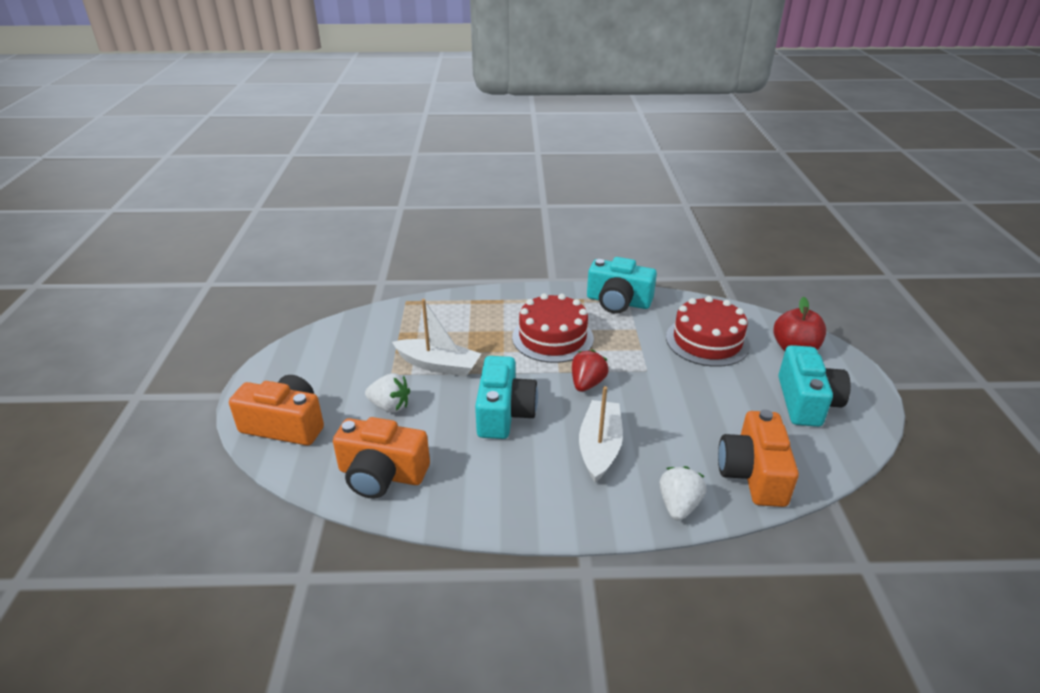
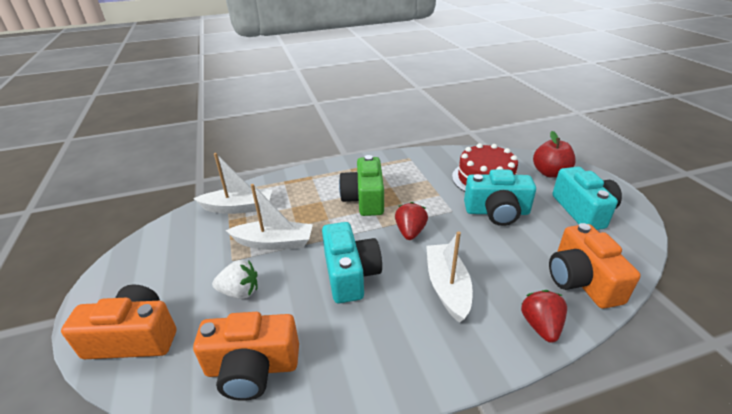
camera: 15 degrees left, 0 degrees up
(413, 321) = (238, 208): none -> white boat
(552, 337) = (364, 199): red cake -> green camera
(618, 302) = (404, 161): turquoise camera -> turquoise camera (497, 212)
(678, 505) = (540, 326): white strawberry -> red strawberry

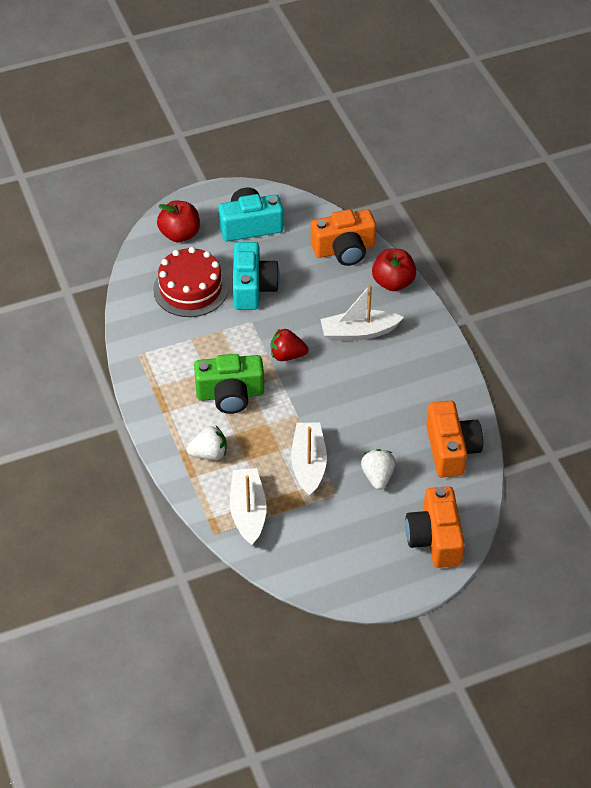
camera: 95 degrees left, 15 degrees up
(304, 189) = (209, 453): none -> white strawberry
(350, 274) = (349, 398): turquoise camera -> none
(540, 326) = (393, 282): red strawberry -> red apple

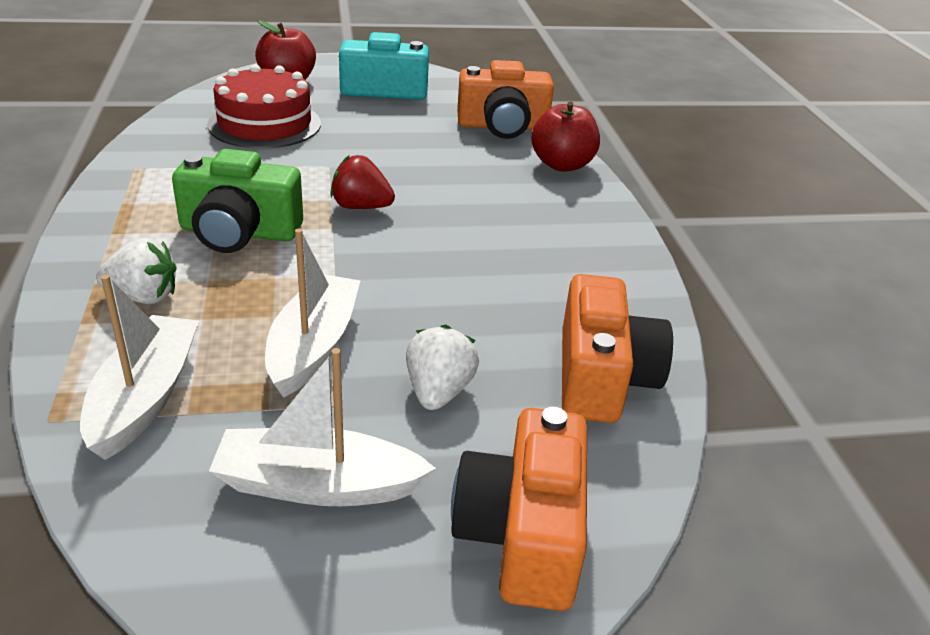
camera: 10 degrees right, 15 degrees down
(252, 287) = (353, 137): turquoise camera -> none
(358, 332) = (488, 203): white boat -> white boat (317, 485)

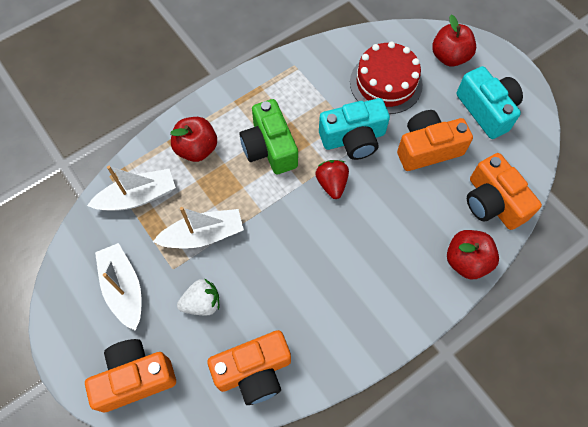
camera: 65 degrees right, 30 degrees up
(143, 297) = (196, 149): white strawberry -> red apple
(313, 170) = (353, 138): none -> turquoise camera
(390, 134) = (427, 149): none -> orange camera

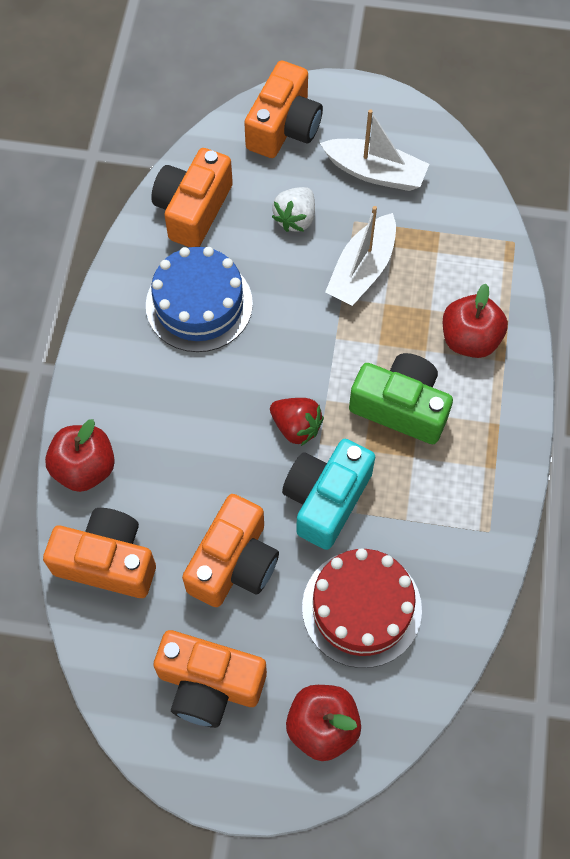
camera: 135 degrees right, 0 degrees up
(138, 197) = (463, 248): white boat -> none
(314, 300) = (199, 304): none -> blue cake
(486, 110) = (209, 684): turquoise camera -> orange camera

